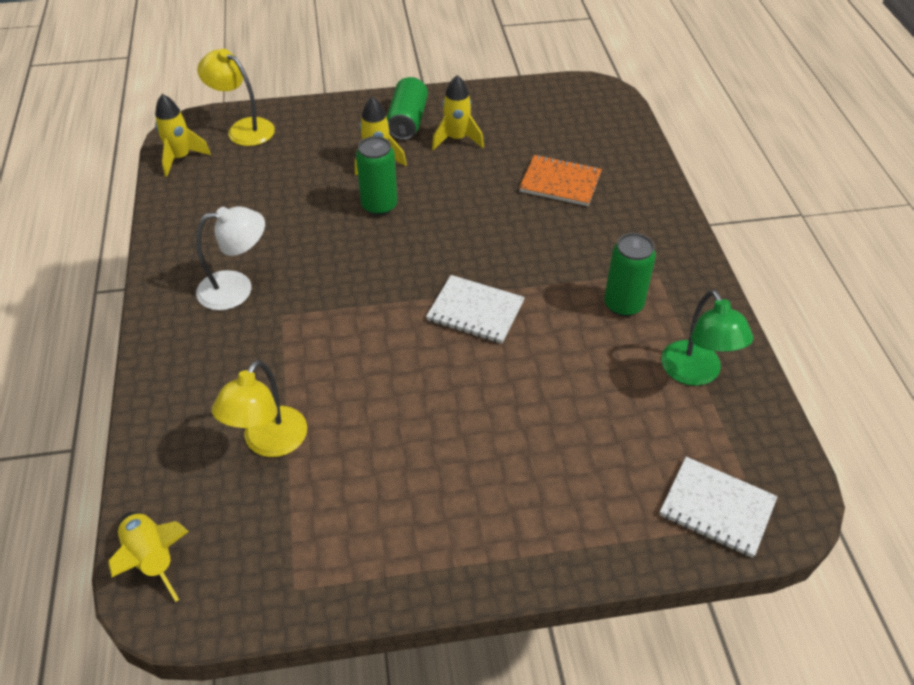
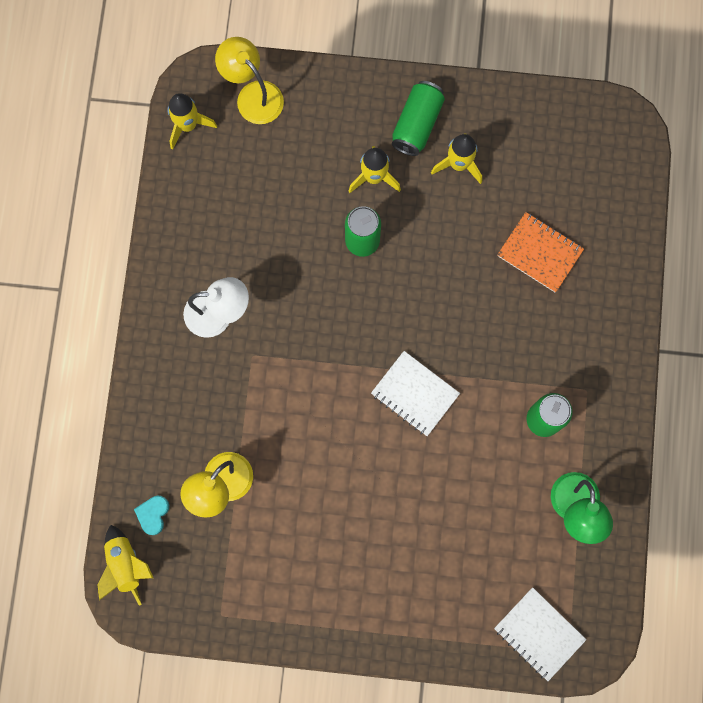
camera: 15 degrees right, 30 degrees up
(184, 493) = (153, 514): none -> turquoise heart

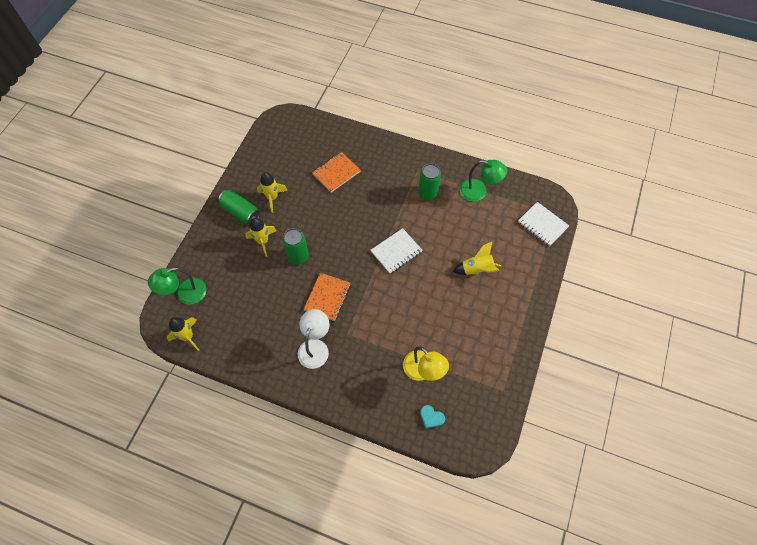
camera: 75 degrees left, 15 degrees down
(126, 565) = (460, 443): yellow rocket -> yellow rocket (476, 269)
(253, 95) = (185, 294): yellow lamp -> green lamp
(304, 308) = (327, 297): none -> orange notebook
(539, 634) = (542, 225): white notebook -> white notebook turned 75 degrees clockwise

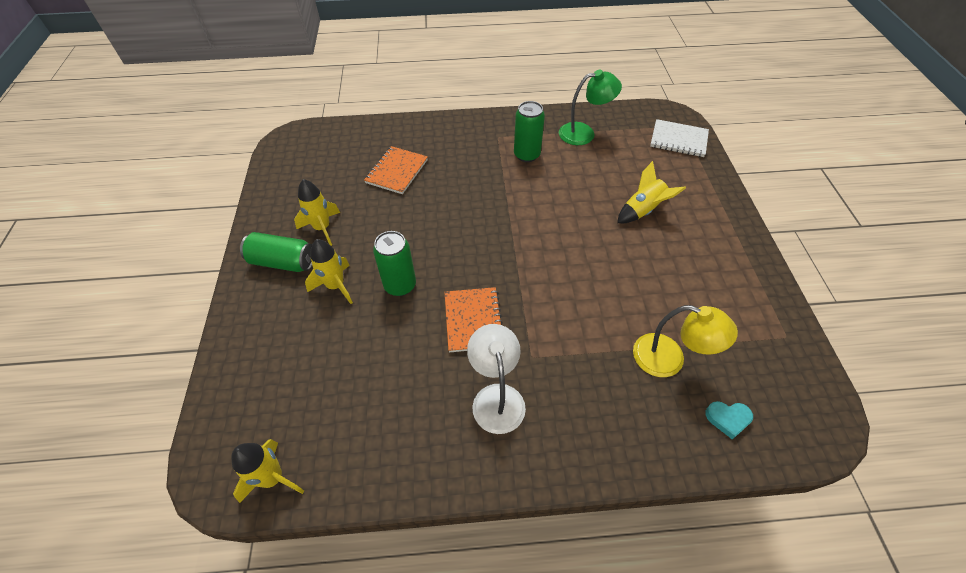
camera: 25 degrees left, 10 degrees down
(185, 294) = (239, 411): green lamp -> none
(396, 251) = (531, 229): white notebook -> none

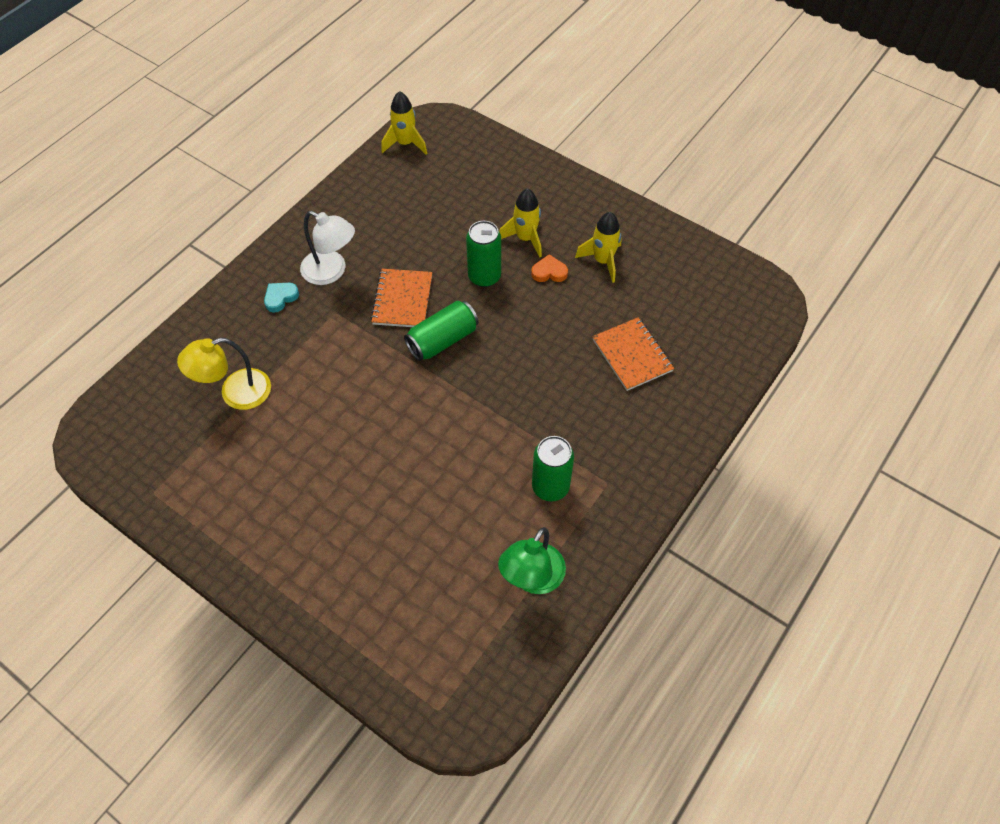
camera: 130 degrees right, 5 degrees up
(283, 262) = (586, 219): green can -> green can (442, 340)
(360, 250) = (549, 272): none -> orange heart
(473, 320) = (402, 300): orange notebook -> orange notebook turned 60 degrees clockwise
(643, 210) = (371, 522): yellow rocket -> none
(678, 140) = (421, 675): white notebook -> none
(728, 419) = (164, 385): turquoise heart -> turquoise heart (280, 298)

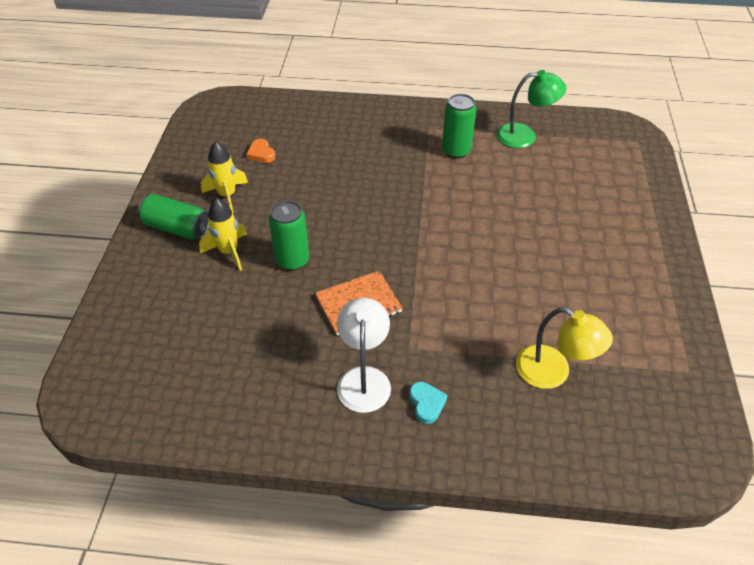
camera: 120 degrees left, 10 degrees down
(280, 298) = (426, 404): turquoise heart -> turquoise heart turned 120 degrees counterclockwise
(405, 144) = (134, 414): yellow rocket -> none
(442, 340) = (381, 257): green can -> green can (177, 228)
(549, 272) = (260, 222): orange heart -> orange heart (261, 154)
(632, 355) = (314, 150): orange notebook -> none

